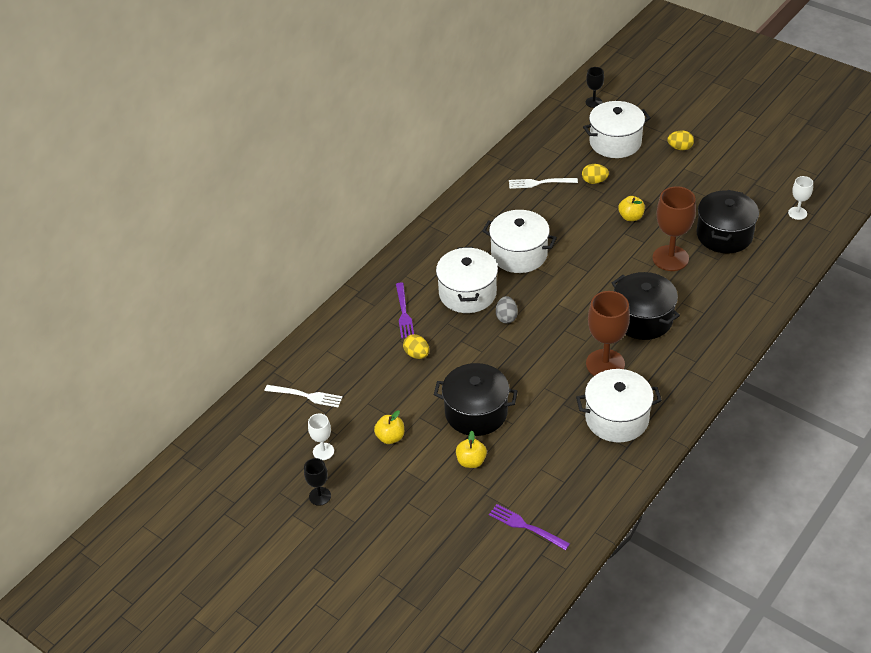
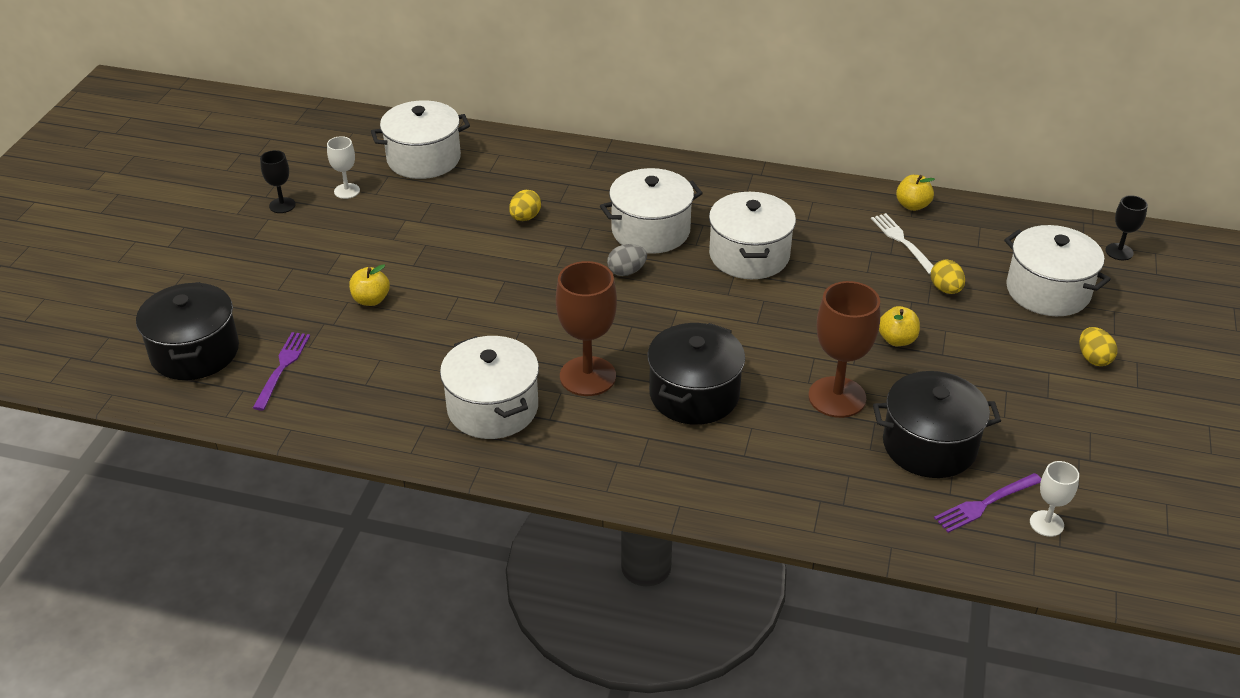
camera: 65 degrees right, 5 degrees down
(306, 396) = (423, 159): white fork -> white pot
(390, 437) = (385, 231): yellow apple -> yellow apple (912, 205)
(404, 313) = (588, 191): purple fork -> purple fork (985, 504)
(476, 412) = (451, 285): black pot -> black pot (195, 352)

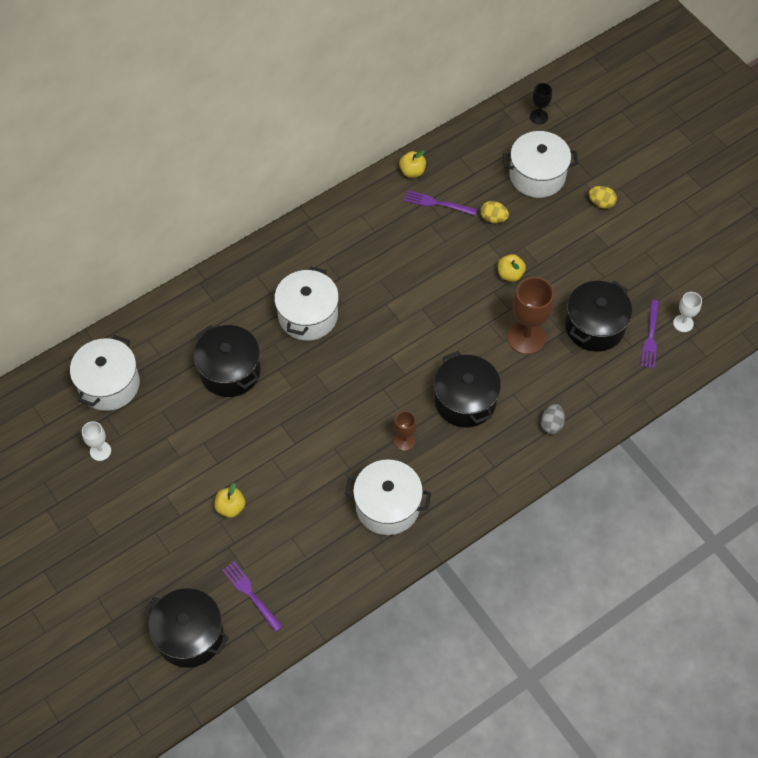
camera: 50 degrees left, 20 degrees up
(282, 205) = (78, 498): black goblet -> none
(525, 218) = (230, 371): yellow egg -> black pot
(587, 376) = (404, 441): brown goblet -> brown goblet, size x0.53
(626, 271) = (333, 356): grey egg -> grey egg (551, 424)
(749, 255) = (378, 285): white pot -> none
(902, 241) = (437, 203): white fork -> purple fork

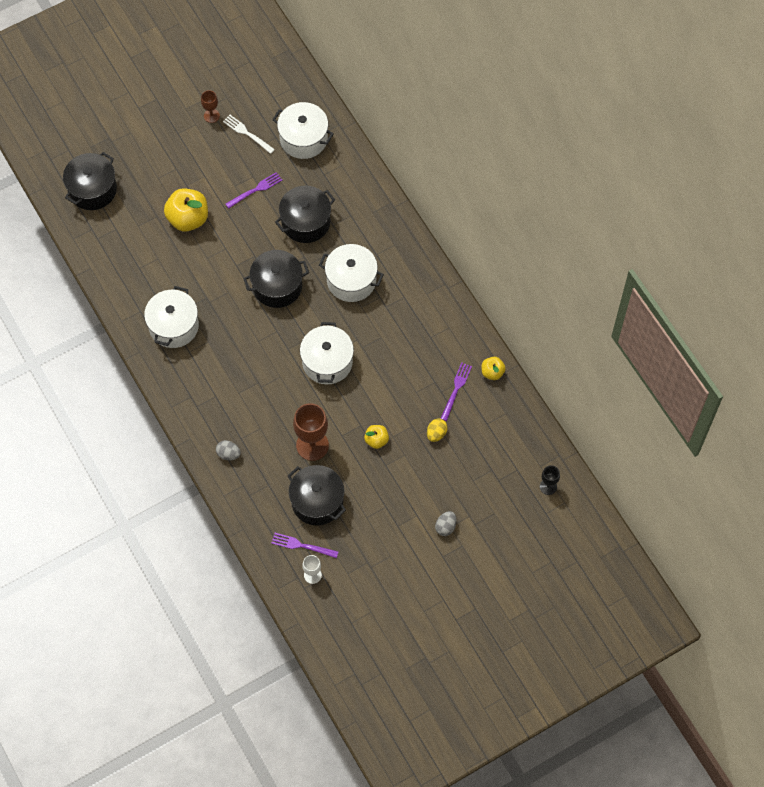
camera: 95 degrees right, 5 degrees up
(100, 451) = (247, 133): white goblet -> white fork
(230, 507) = (188, 219): yellow apple -> yellow apple, size x1.88
(250, 594) = (117, 229): purple fork -> purple fork (256, 190)
(404, 441) = (228, 343): brown goblet -> brown goblet (211, 116)
(465, 401) = (258, 391): black pot -> black pot (277, 286)
(537, 175) = (480, 476): white pot -> white pot (327, 362)
(601, 203) = (445, 527): yellow egg -> grey egg

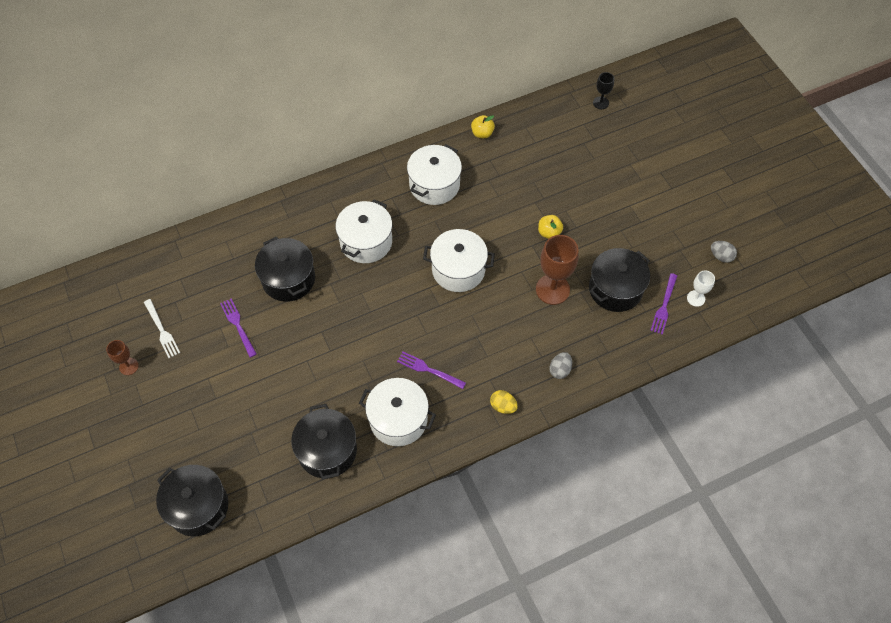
camera: 85 degrees left, 5 degrees down
(188, 219) = (261, 398): yellow apple -> none
(247, 133) = (162, 330): white fork -> white fork turned 75 degrees counterclockwise
(277, 286) = (362, 311): black pot -> black pot (327, 450)
(303, 139) = (184, 274): white pot -> white pot (434, 185)
(436, 433) = (544, 182): yellow egg -> yellow egg (503, 406)
(445, 527) = (641, 183): grey egg -> grey egg (721, 256)
(456, 389) = (498, 163): purple fork -> purple fork (428, 370)

